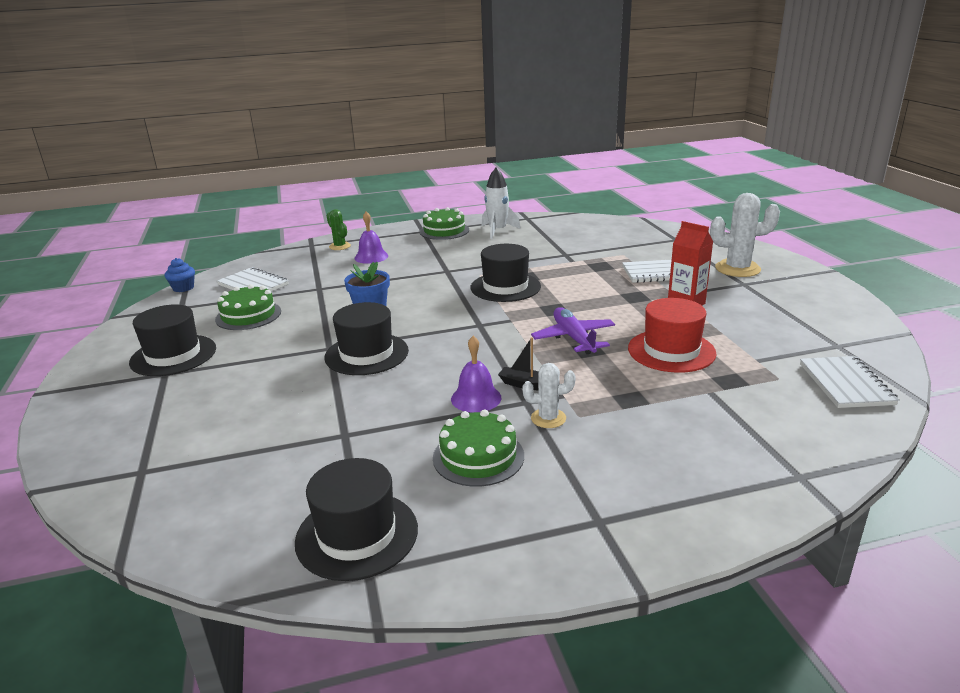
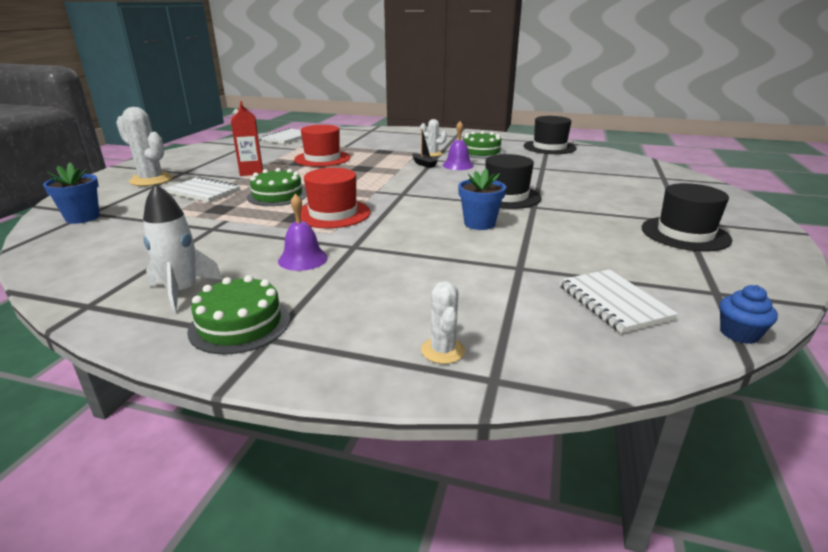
camera: 150 degrees left, 0 degrees up
(248, 315) = (613, 255): green cake -> green cake (277, 195)
(340, 246) = (443, 350): green cactus -> white cactus
(371, 257) = (414, 302): purple bell -> purple bell (303, 259)
(505, 287) = (333, 214): black hat -> red hat
(573, 338) = (358, 174): purple plane -> none
(668, 236) = (82, 217): none -> blue flower pot

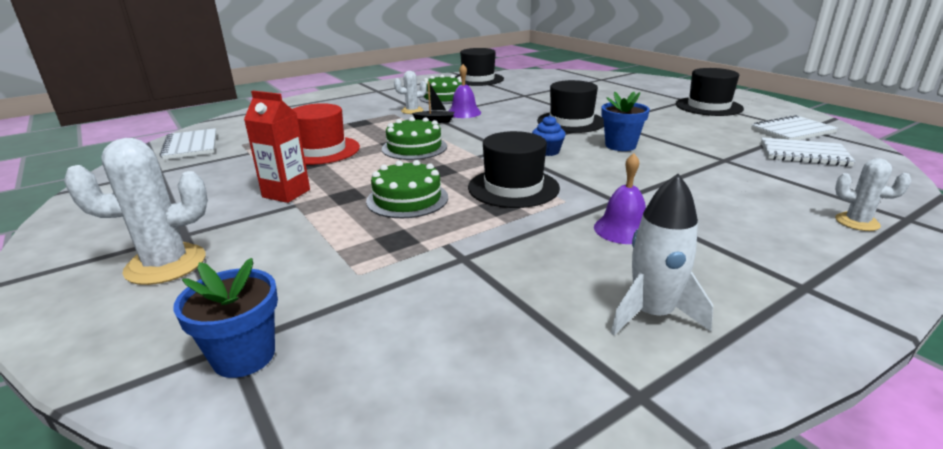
camera: 50 degrees left, 0 degrees up
(203, 192) = (306, 237): white notebook -> white notebook (792, 131)
(240, 324) = (764, 295): green cake -> green cake (414, 147)
(333, 214) = (513, 188): red hat -> black hat
(739, 333) = (863, 143): blue cupcake -> blue cupcake (547, 151)

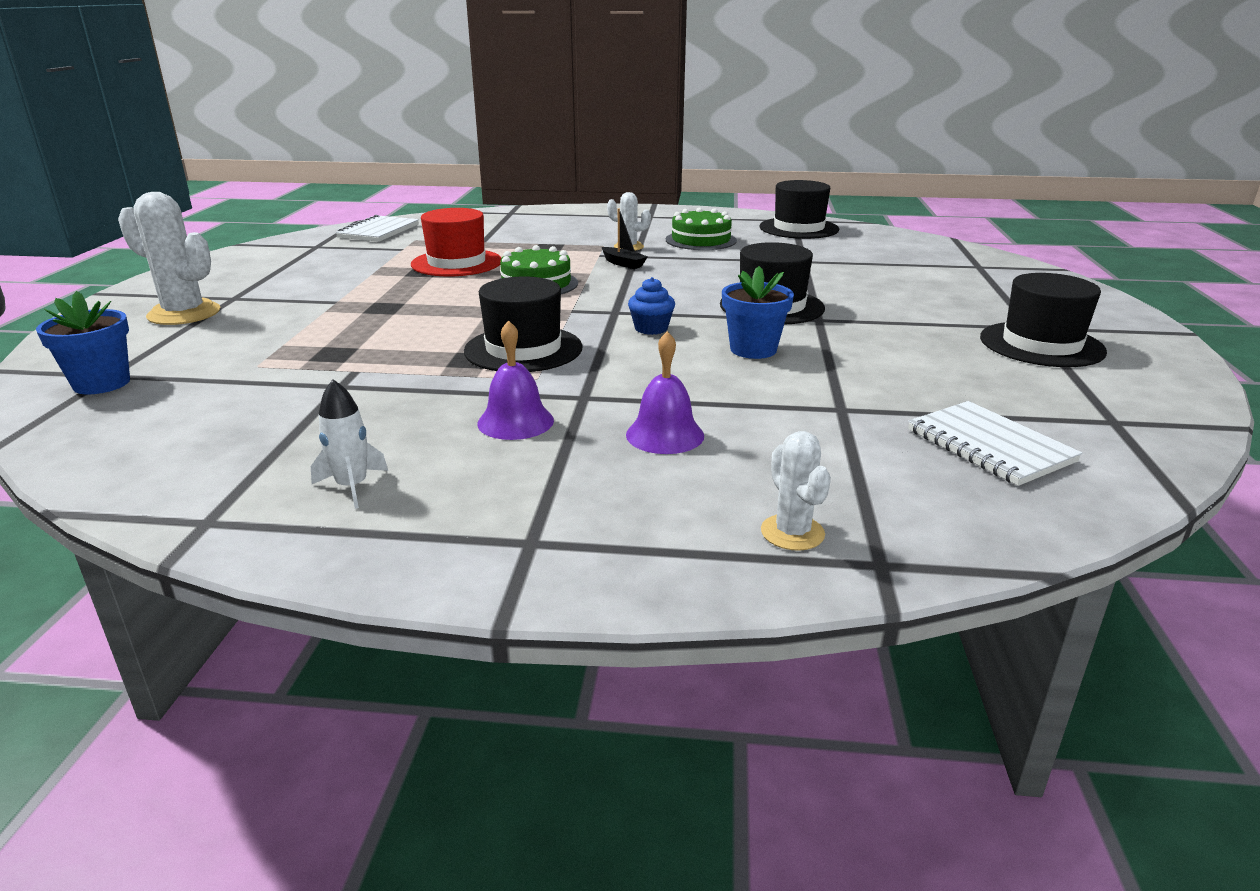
camera: 40 degrees right, 0 degrees up
(286, 193) = (350, 291): red carton -> none
(407, 199) = (417, 326): green cake -> none
(464, 113) = (676, 263): purple bell -> purple bell (665, 435)
(652, 314) = (352, 486): white rocket -> white rocket, size x0.66
(792, 131) = (1079, 416): white notebook -> none

